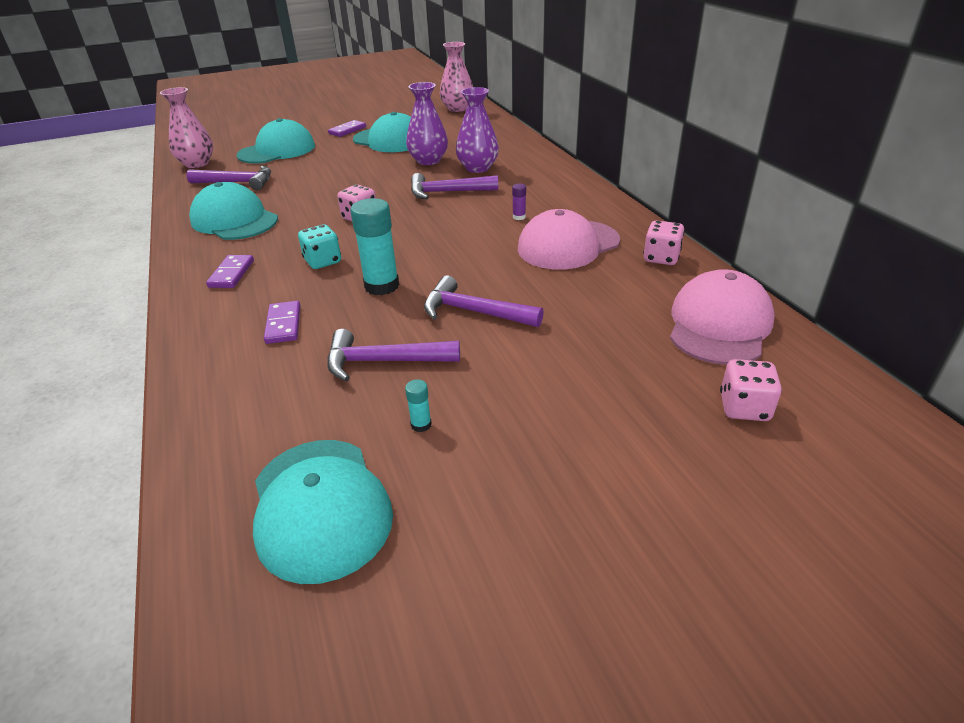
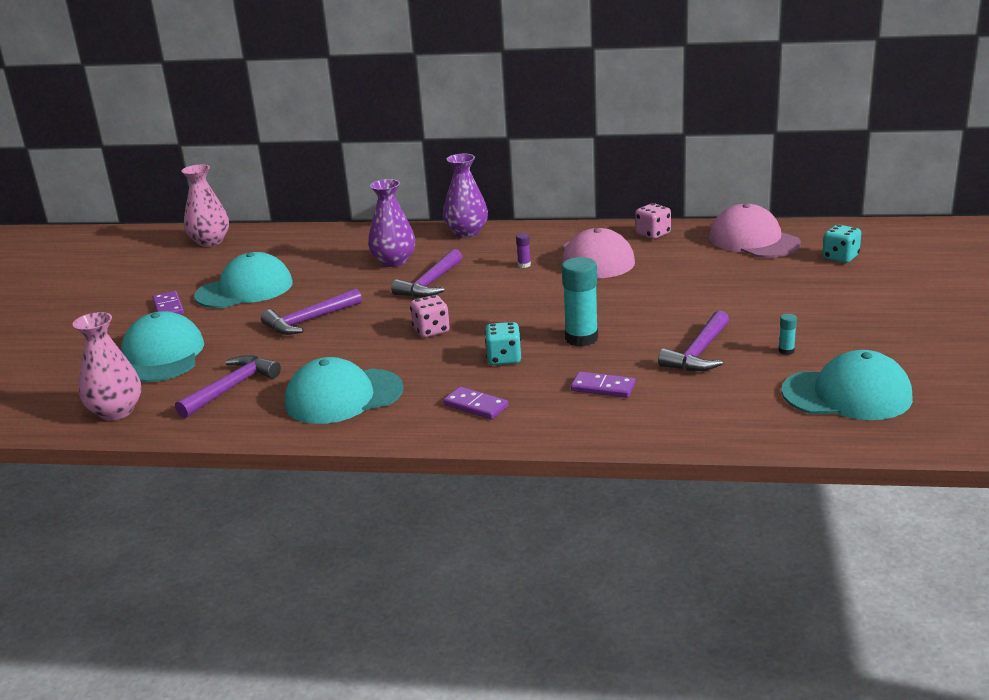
camera: 60 degrees left, 10 degrees down
(428, 160) = (338, 279): purple vase -> purple vase (467, 232)
(474, 312) = (661, 310): purple hammer -> purple hammer (309, 320)
(744, 408) = (840, 257): pink dice -> turquoise dice

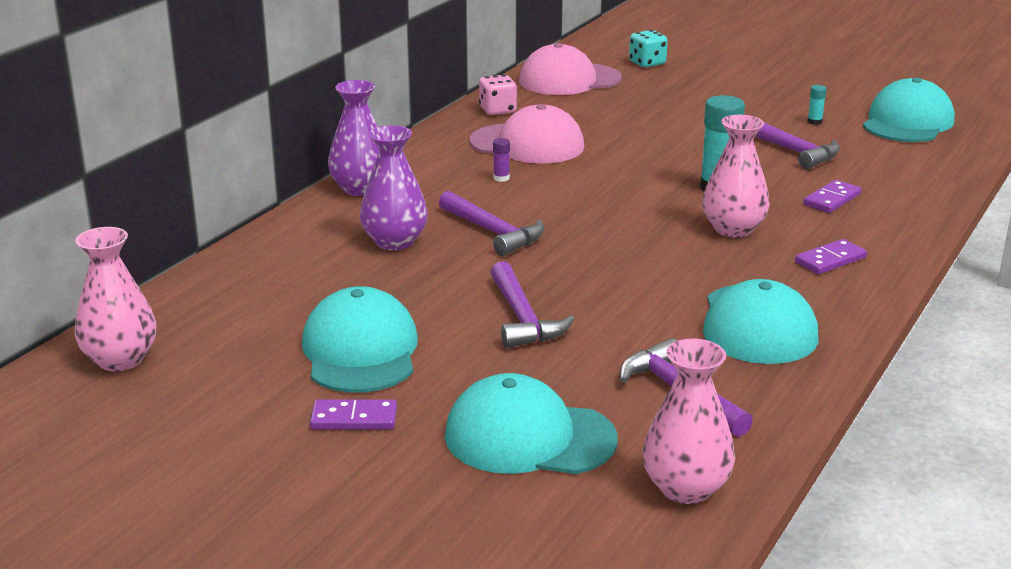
camera: 70 degrees left, 0 degrees up
(431, 330) = (628, 252): pink dice -> none
(504, 358) = (733, 229): turquoise dice -> pink vase

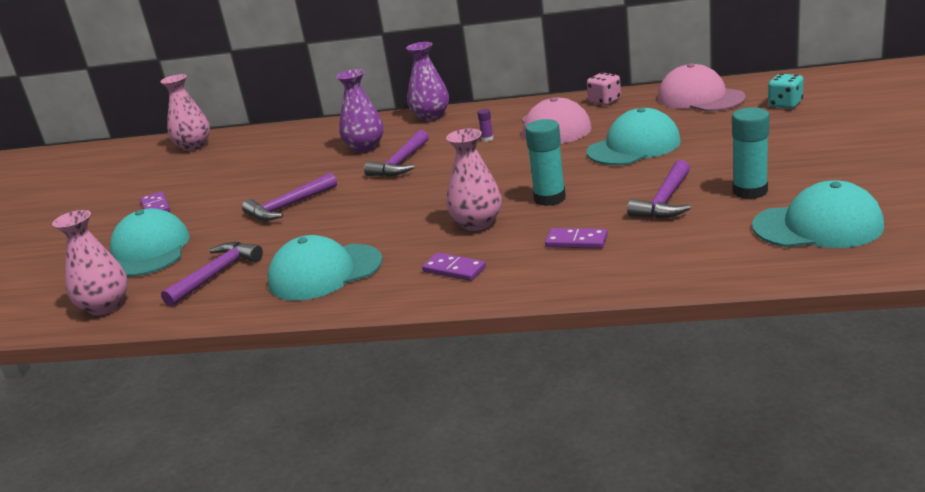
camera: 70 degrees right, 0 degrees up
(360, 351) = (227, 184): turquoise cap -> turquoise cap (634, 146)
(814, 122) = (750, 191): turquoise glue stick -> turquoise glue stick, size x2.24

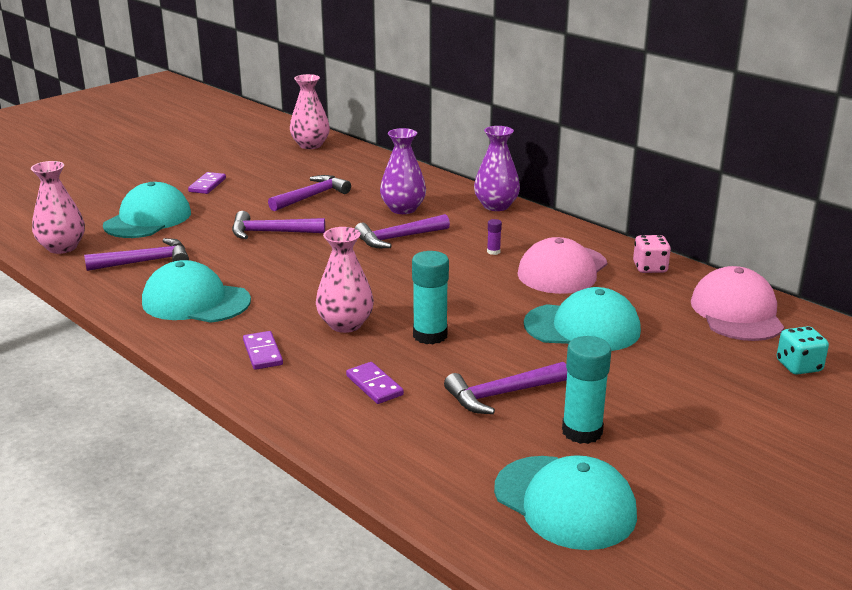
camera: 35 degrees right, 0 degrees up
(271, 173) = (312, 196): none -> purple hammer

